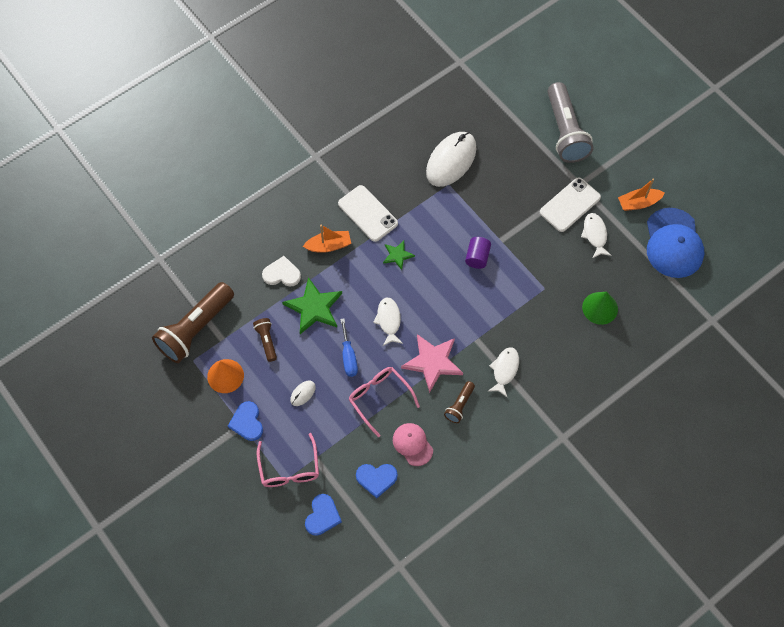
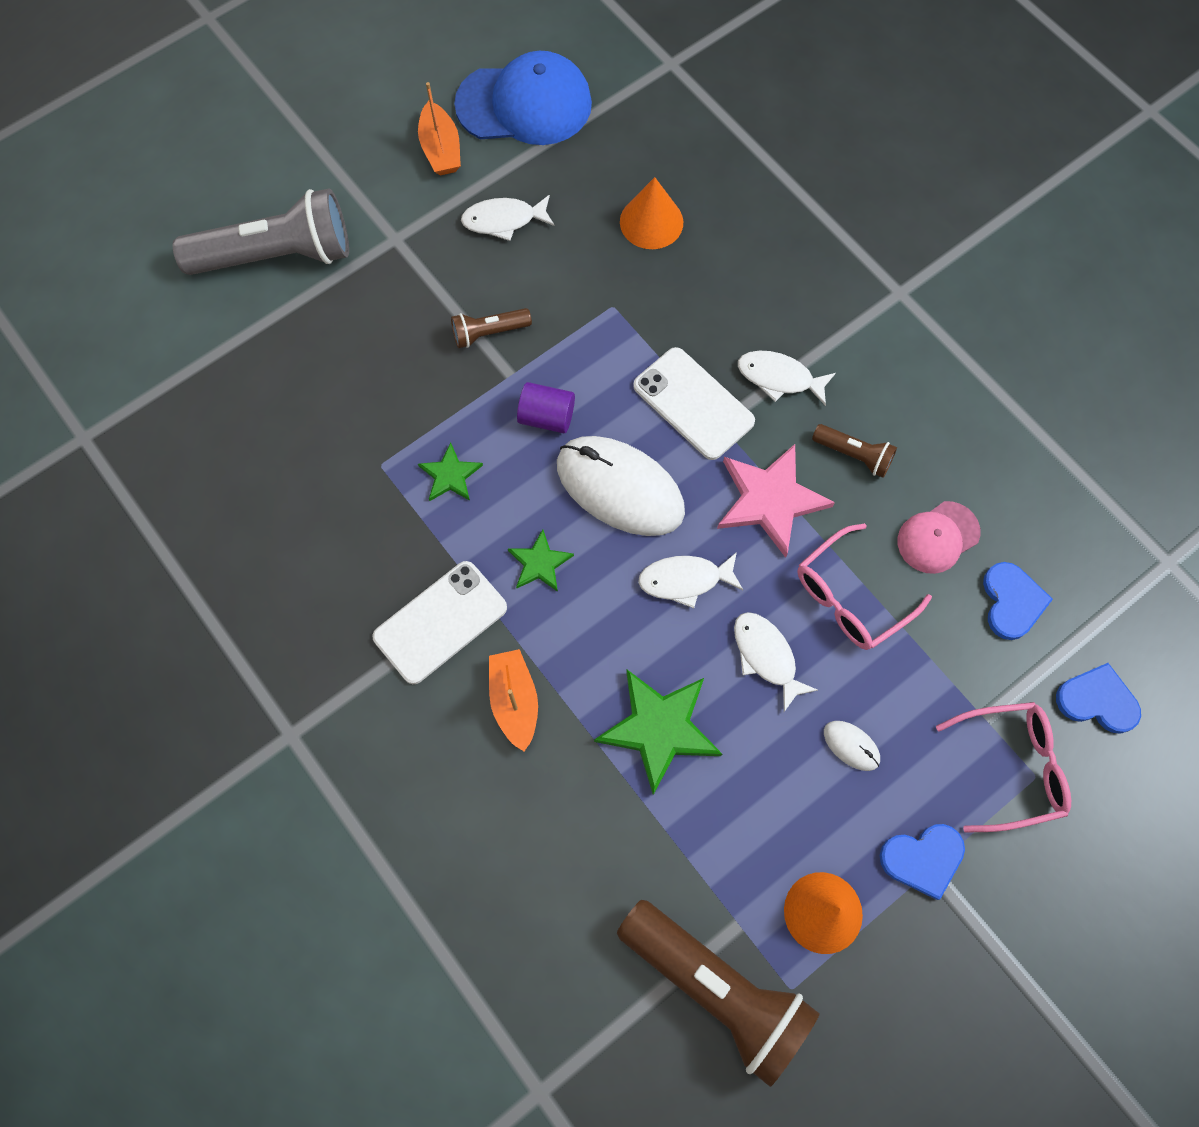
camera: 90 degrees left, 5 degrees up
(266, 341) = (739, 826): brown flashlight -> brown flashlight (489, 333)
(282, 274) = (580, 799): white heart -> none
(348, 356) = (766, 656): blue screwdriver -> white fish
(443, 215) = (450, 475): none -> green star
(451, 160) = (324, 459): white mouse -> white mouse (620, 488)
(570, 205) = (439, 256): white phone -> white phone (693, 404)
(600, 308) = (651, 222): green cone -> orange cone

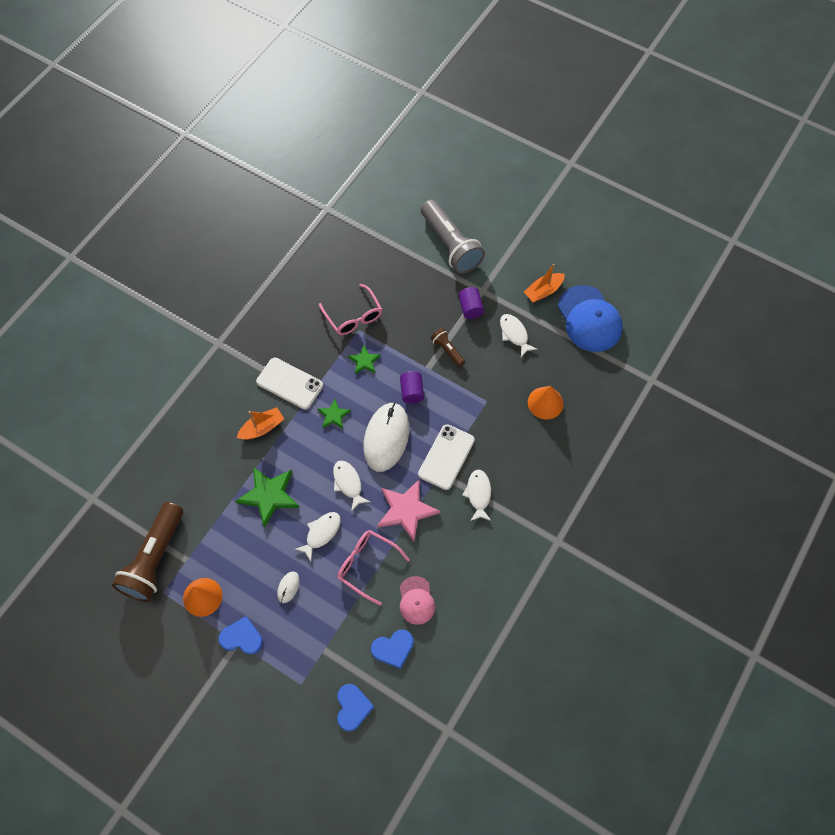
camera: 70 degrees right, 5 degrees down
(422, 268) = (470, 308): none -> purple cylinder
(854, 455) = (448, 544): brown flashlight -> none
(923, 859) = (241, 637): blue heart -> blue heart turned 135 degrees clockwise
(938, 537) = (416, 600): pink cap -> pink cap turned 135 degrees counterclockwise
(1011, 767) = (301, 670): pink glasses -> pink glasses (353, 316)

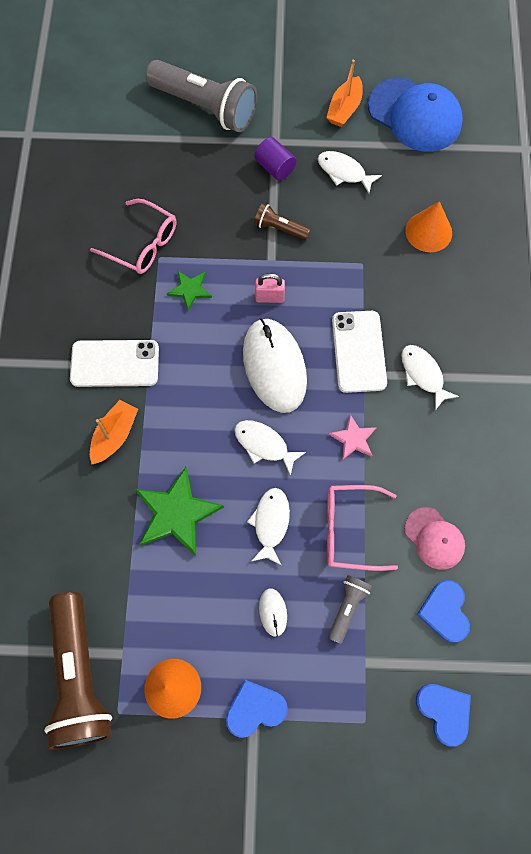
camera: 30 degrees left, 5 degrees up
(334, 415) = (194, 373): green star -> none
(334, 611) = (347, 608): none -> grey flashlight
(393, 648) = (445, 611): blue heart -> blue heart turned 135 degrees clockwise
(406, 510) = (353, 439): pink star -> pink star, size x0.55
(412, 392) = (269, 297): purple cylinder -> pink padlock

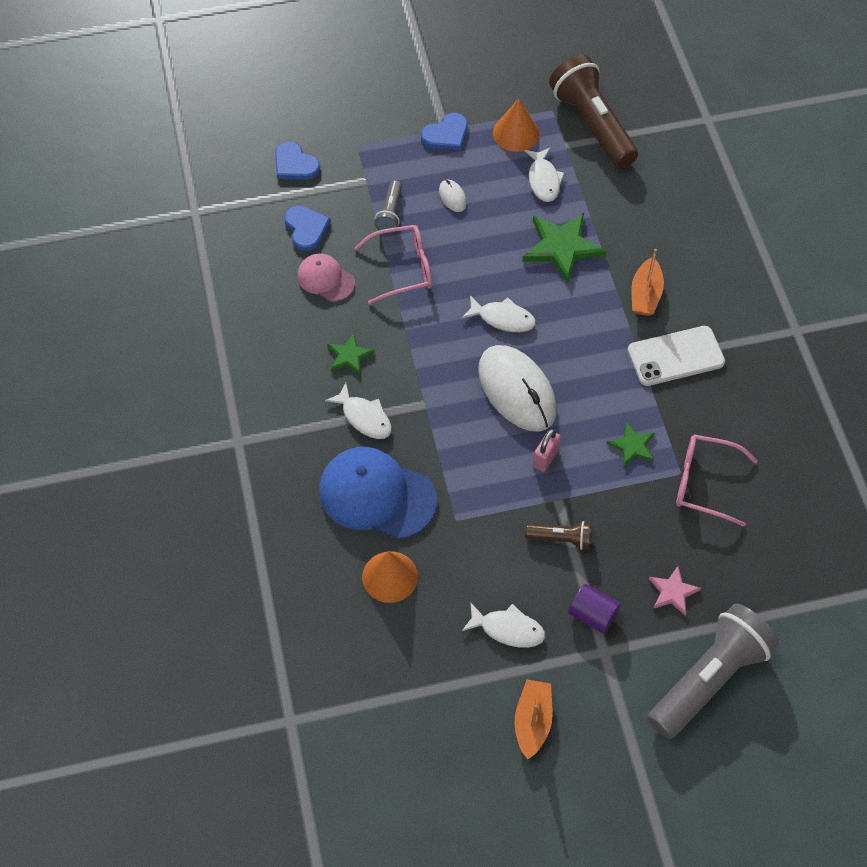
camera: 165 degrees right, 10 degrees down
(205, 107) = (709, 678): grey flashlight -> grey flashlight turned 120 degrees clockwise
(269, 297) = (545, 458): pink padlock -> pink padlock turned 45 degrees counterclockwise
(270, 523) = (475, 258): white fish -> white fish (543, 180)
(353, 439) = (419, 343): pink star -> pink star (672, 592)
(358, 351) = (435, 425): white phone -> none
(415, 115) = (440, 735): blue cap -> blue cap (377, 495)
(425, 442) = (349, 356): none -> green star

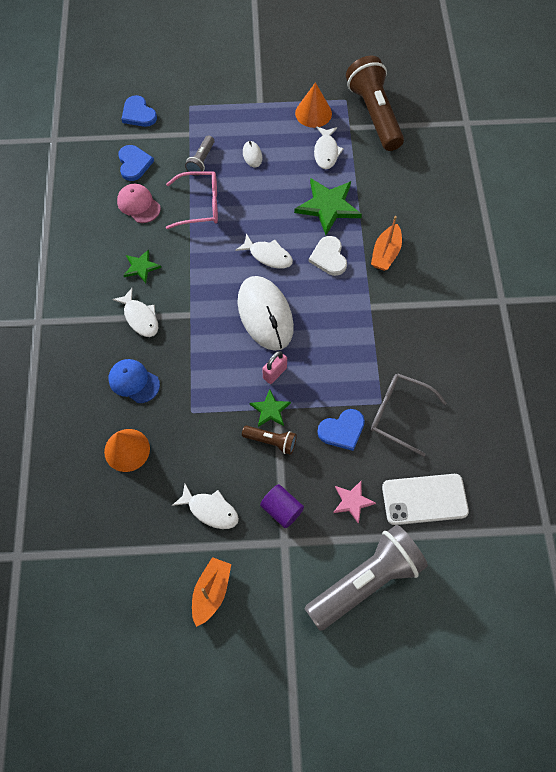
camera: 10 degrees right, 5 degrees up
(377, 495) = (134, 381): blue cap -> blue cap, size x0.56
(446, 134) = (259, 107): blue heart -> blue heart (342, 430)
(577, 309) = (329, 257): none -> white heart
(632, 446) = (347, 374): green star -> green star (270, 410)
(675, 356) = (399, 306): white phone -> white phone (424, 499)
(704, 483) = (399, 414): pink glasses -> grey glasses

